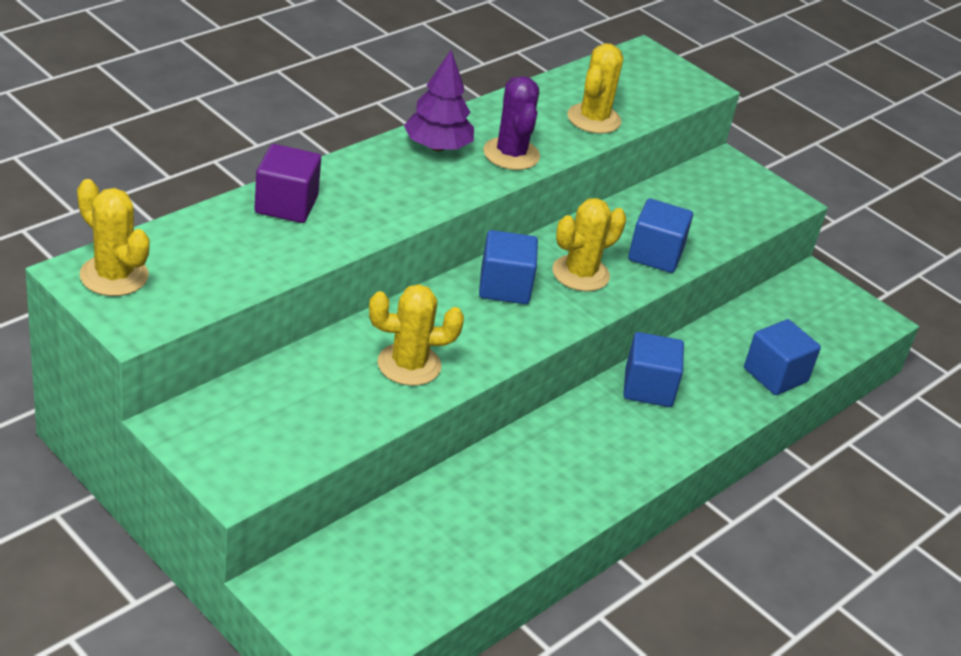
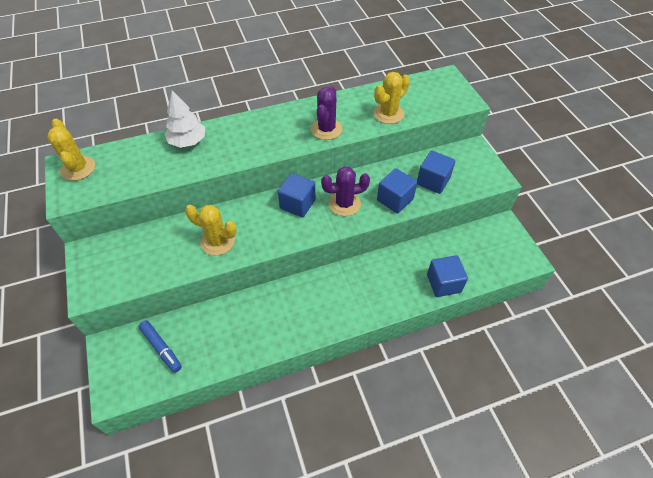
camera: 30 degrees right, 15 degrees up
(286, 205) = (188, 141): purple cube -> white tree
(382, 566) = (161, 348): none -> blue marker
(437, 147) = (289, 119): purple tree -> none
(580, 274) = (344, 204): yellow cactus -> purple cactus
(648, 388) = (364, 275): blue cube -> blue cube (433, 181)

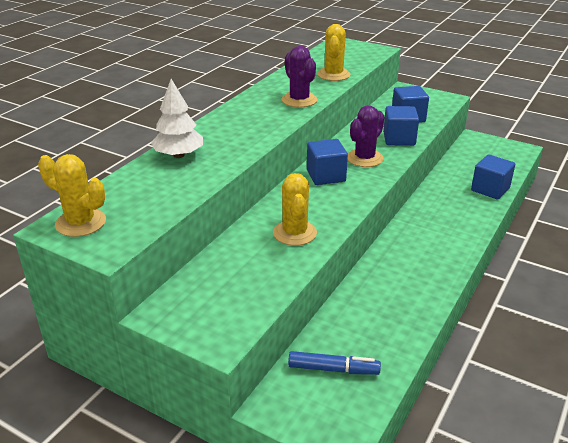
camera: 40 degrees left, 20 degrees down
(217, 241) = (295, 233): yellow cactus -> yellow cactus turned 75 degrees counterclockwise

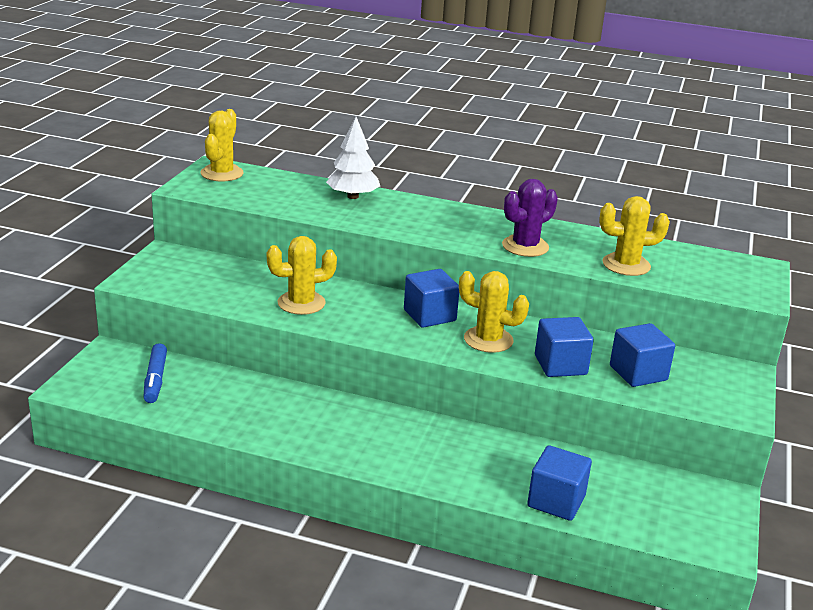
camera: 75 degrees right, 5 degrees down
(364, 158) = (488, 340): purple cactus -> yellow cactus

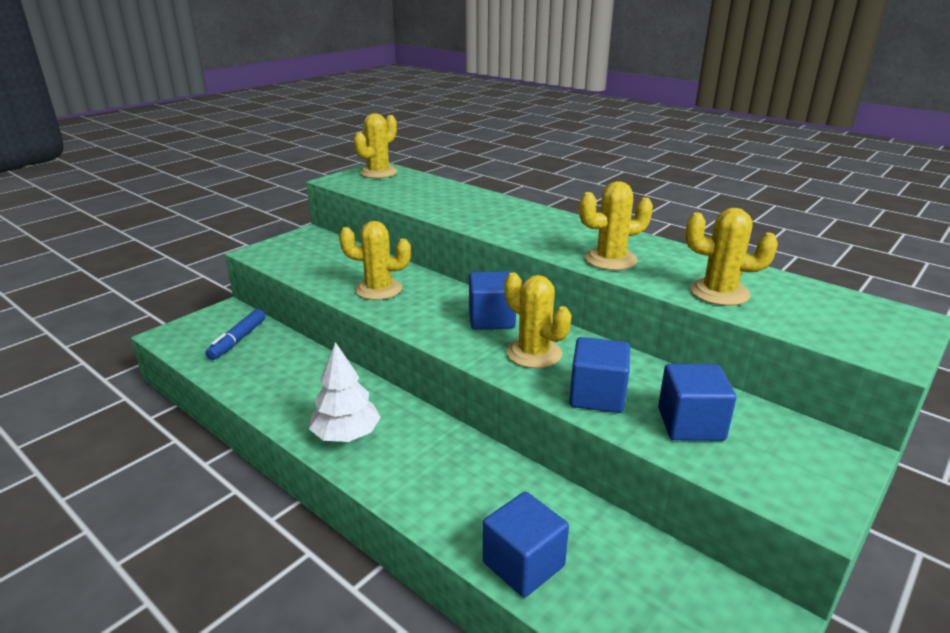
camera: 25 degrees right, 0 degrees up
(352, 196) = (473, 199): white tree -> white tree (346, 435)
(525, 246) = (610, 259): purple cactus -> yellow cactus

